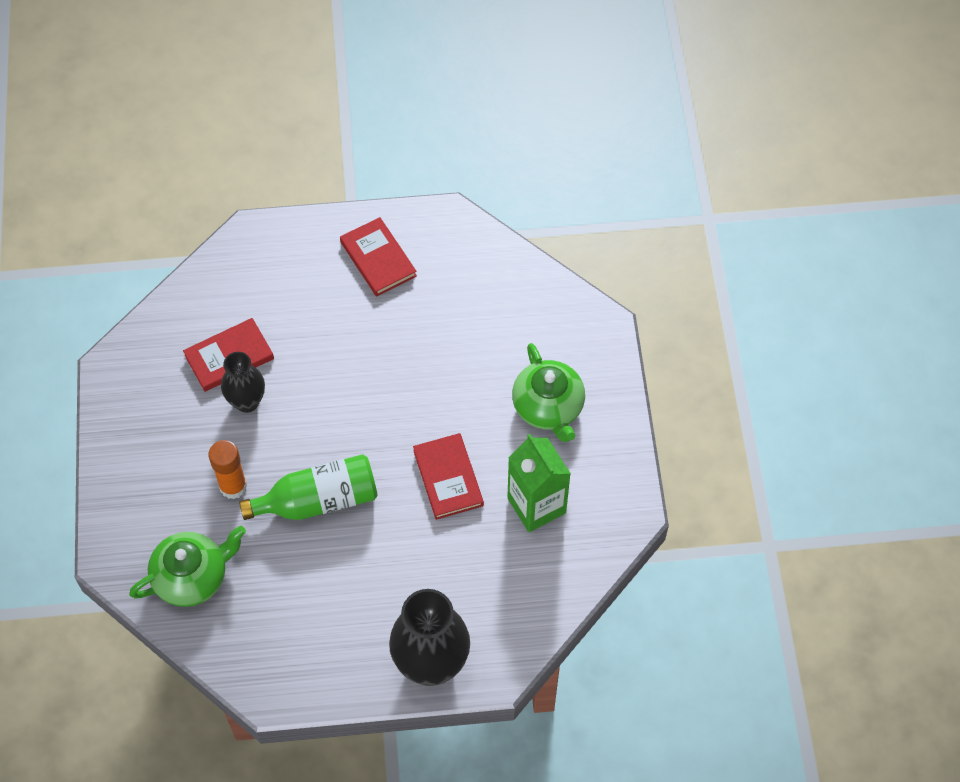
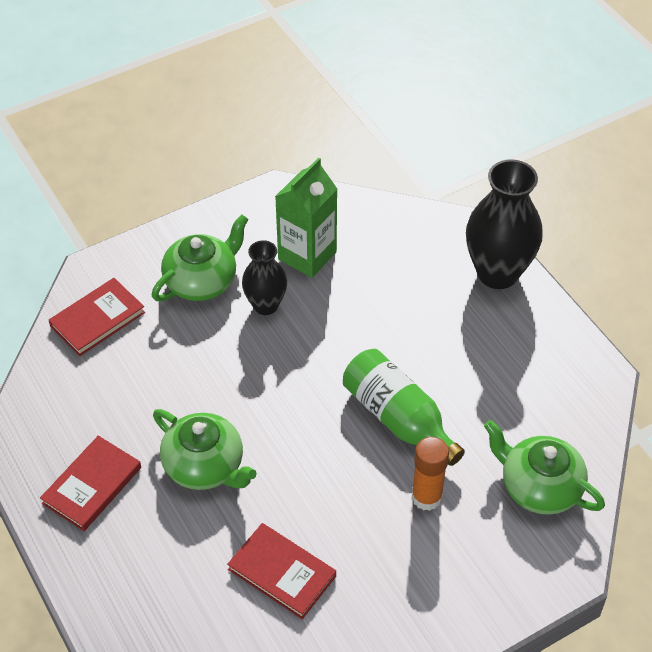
camera: 115 degrees left, 10 degrees down
(247, 402) = (326, 530): black vase -> black vase (265, 305)
(352, 340) = (205, 466): none -> green teapot
(448, 478) = (316, 327): red book -> red book (97, 319)

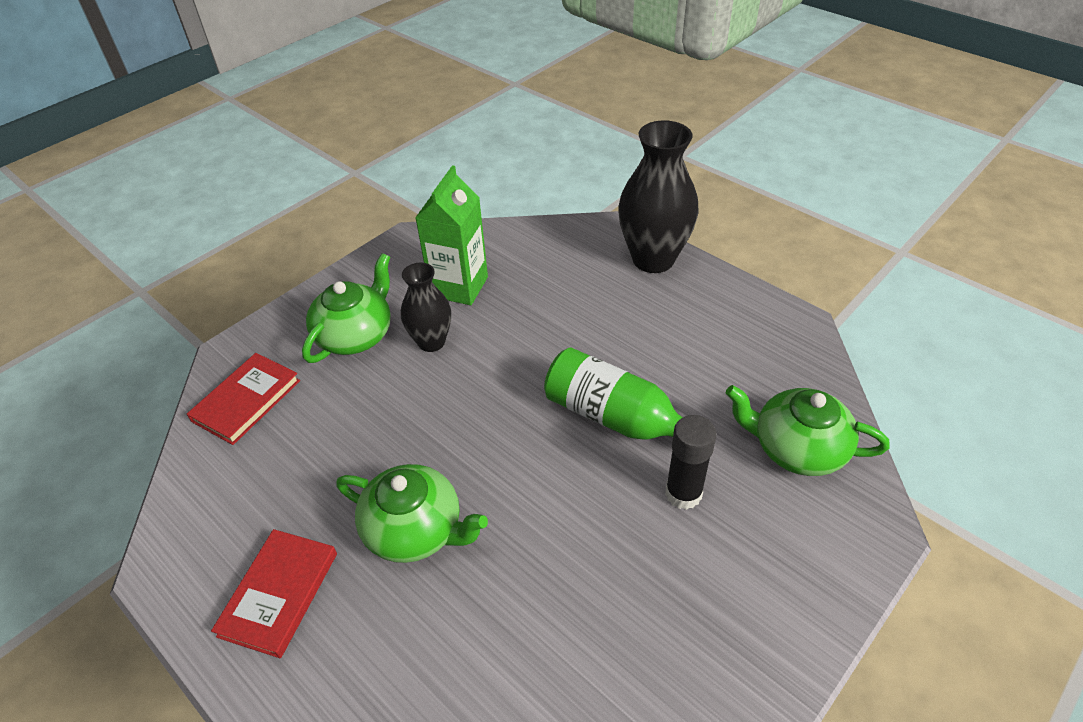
camera: 15 degrees left, 5 degrees down
(282, 573) = (552, 636): red book -> none
(426, 497) = (683, 493): orange glue stick -> black glue stick

